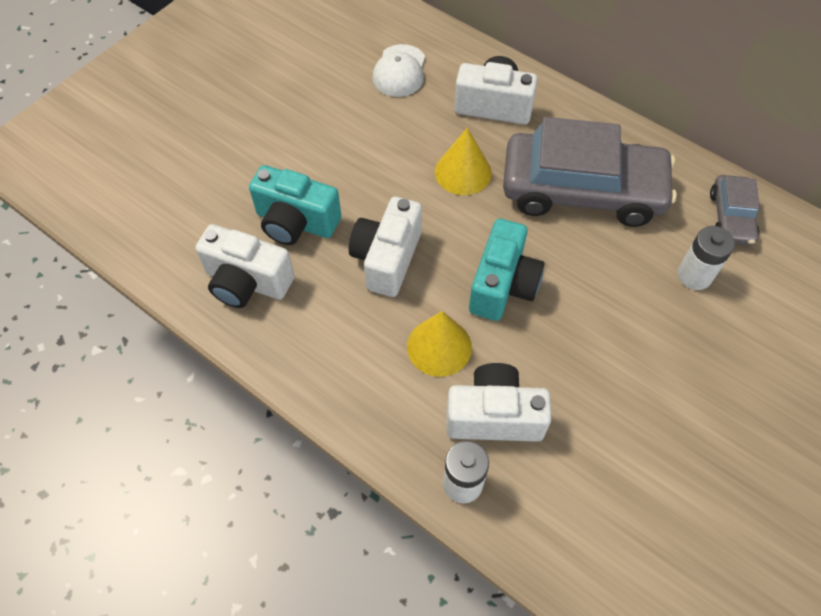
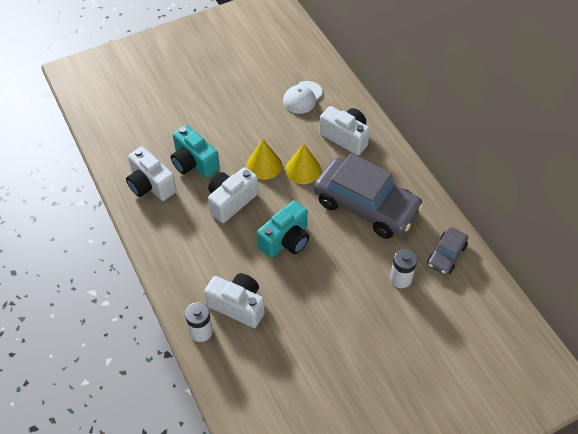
camera: 25 degrees right, 5 degrees down
(439, 347) = (231, 258): yellow cone -> yellow cone (264, 165)

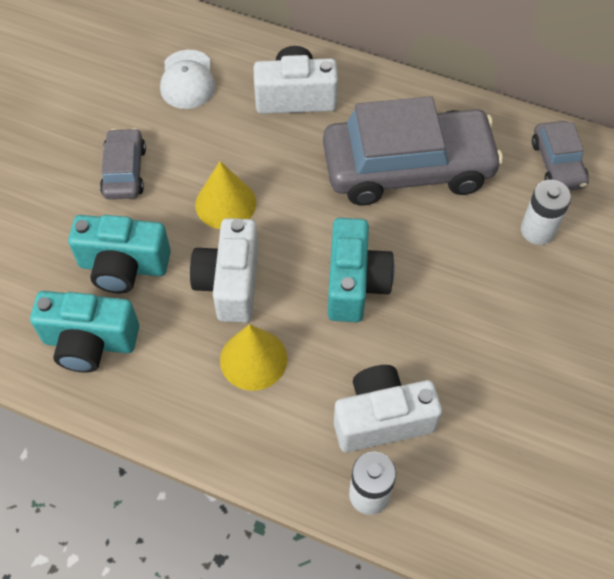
camera: 40 degrees left, 5 degrees up
(151, 185) = (90, 342): white camera -> turquoise camera
(234, 121) = (124, 171): none -> grey car
(303, 169) = (283, 175): yellow cone -> yellow cone (253, 359)

